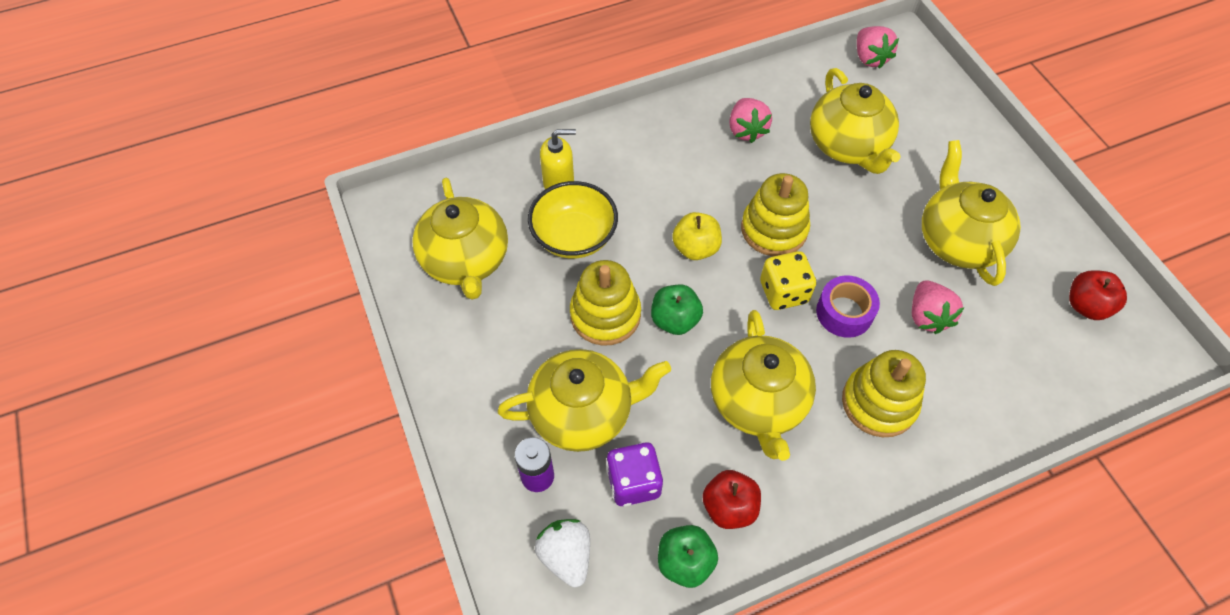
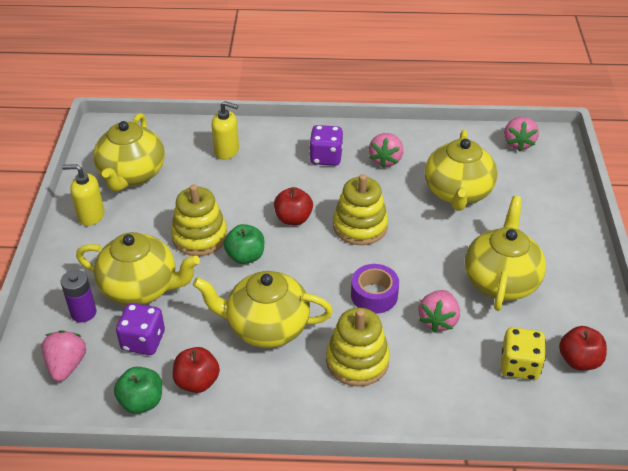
camera: 25 degrees right, 15 degrees down
(454, 338) = (91, 215): none -> yellow soap dispenser
(566, 556) = (67, 365): white strawberry -> pink strawberry
(574, 236) = (213, 184): yellow bowl -> none
(679, 151) = (326, 157): none -> purple dice
(695, 248) = (293, 219): yellow apple -> red apple
(758, 402) = (266, 327): yellow teapot -> yellow teapot turned 75 degrees clockwise
(783, 292) = (337, 267): yellow dice -> yellow dice (519, 366)

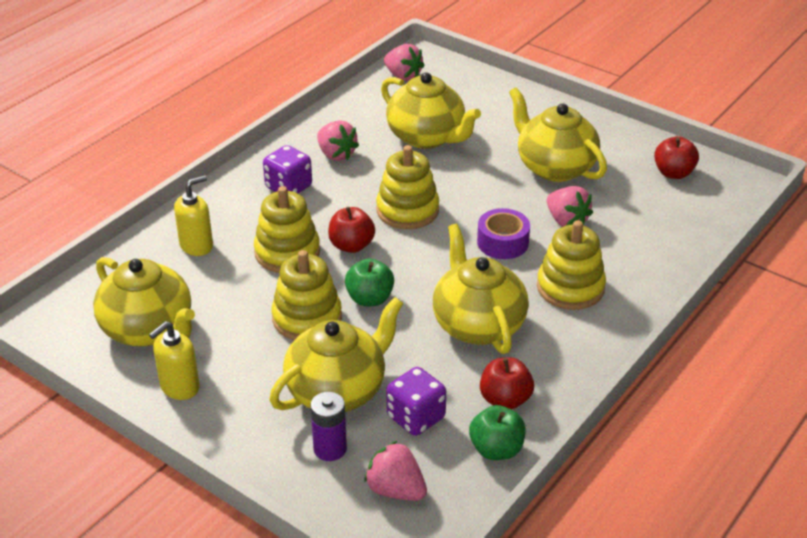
camera: 55 degrees left, 5 degrees down
(257, 193) = (287, 252): none -> yellow stacking toy
(266, 327) = (478, 325): yellow teapot -> yellow teapot turned 120 degrees clockwise
(519, 366) = (653, 204): yellow dice -> none

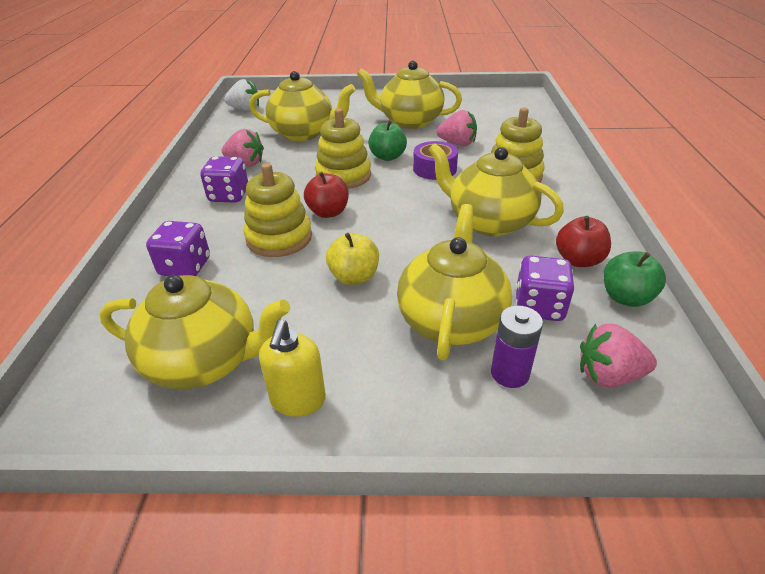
camera: 35 degrees left, 0 degrees up
(196, 245) = (185, 267): yellow soap dispenser -> purple dice
(307, 318) = (354, 277): yellow stacking toy -> yellow apple
(369, 299) = (388, 240): green apple -> green apple (387, 157)
(403, 76) = (245, 109): pink strawberry -> white strawberry
(673, 173) = (481, 102): red apple -> none

